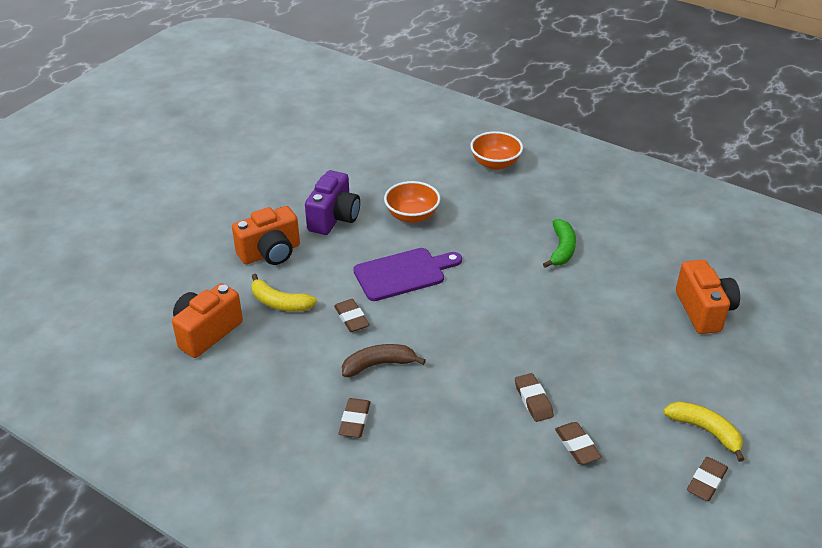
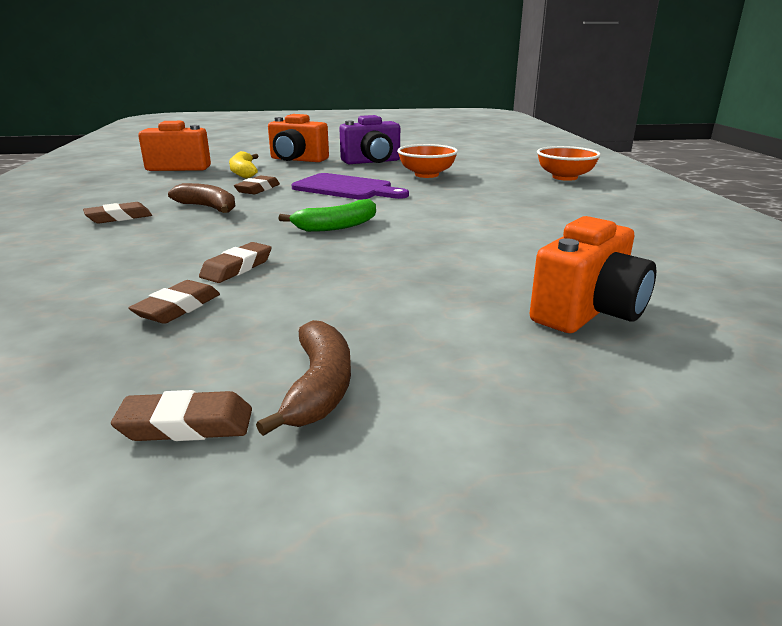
camera: 50 degrees right, 15 degrees down
(561, 249) = (512, 221): green banana -> green banana (337, 226)
(705, 431) = (319, 387): yellow banana -> brown banana

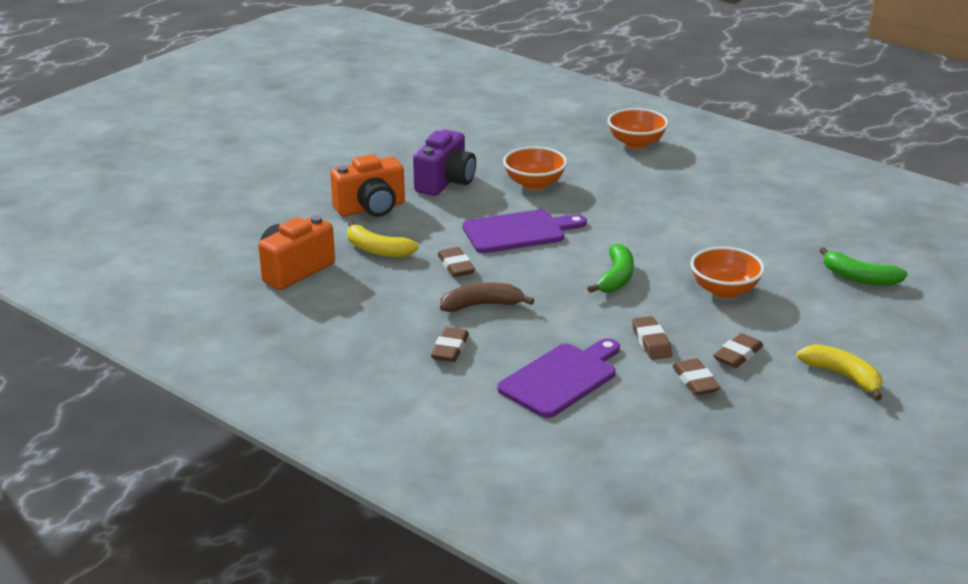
camera: 45 degrees left, 5 degrees up
(110, 258) = (561, 378): none -> purple cutting board
(186, 425) = (837, 417): brown eraser -> brown eraser (738, 355)
(319, 387) = (843, 376): brown banana -> yellow banana
(402, 264) = (724, 290): none -> orange bowl
(588, 312) = (859, 278): orange camera -> green banana

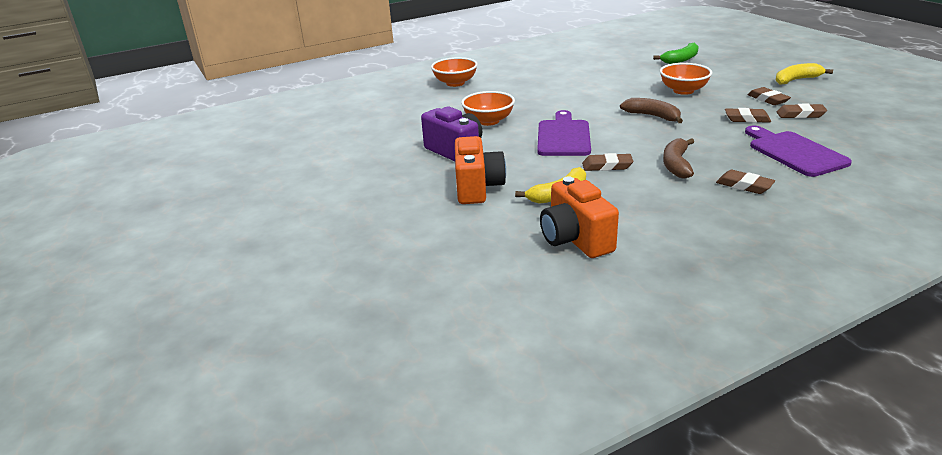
camera: 65 degrees left, 0 degrees up
(616, 278) = (652, 116): green banana -> brown banana

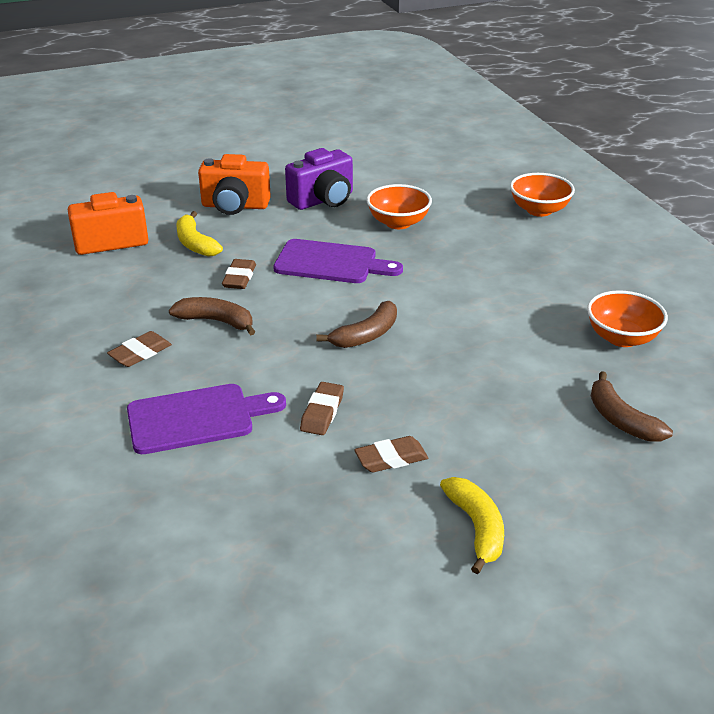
camera: 95 degrees right, 5 degrees up
(681, 59) = (621, 420): green banana -> brown banana
(683, 91) = (457, 384): orange bowl -> orange bowl (622, 338)
(800, 115) = (315, 471): brown eraser -> none

